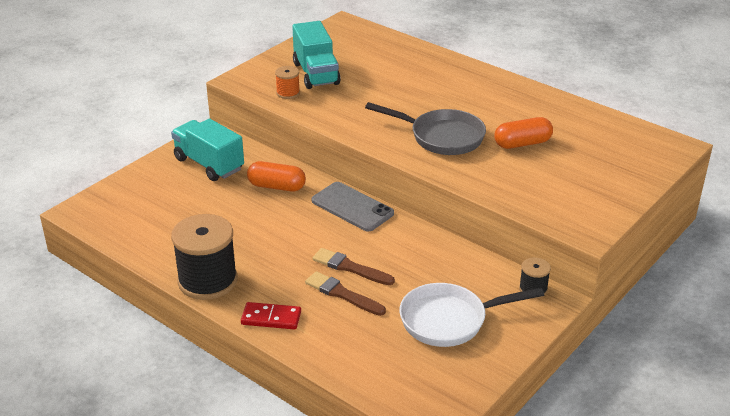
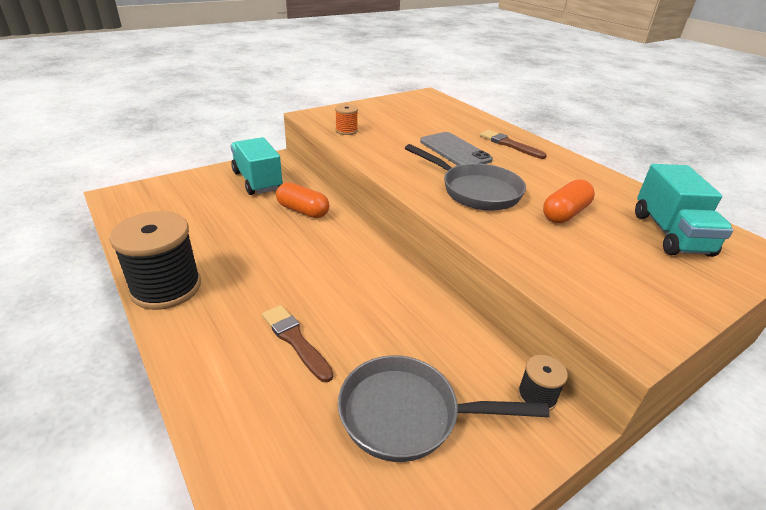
camera: 15 degrees right, 0 degrees up
(271, 318) = (196, 350): red domino -> none
(316, 74) = (381, 122): turquoise truck -> turquoise truck (670, 234)
(350, 267) = (323, 309): brown brush -> brown brush (509, 144)
(352, 207) = (363, 245): grey phone -> grey phone (455, 151)
(449, 320) = (408, 415): white pan -> grey pan
(522, 143) = (565, 213): orange capsule -> orange capsule turned 45 degrees counterclockwise

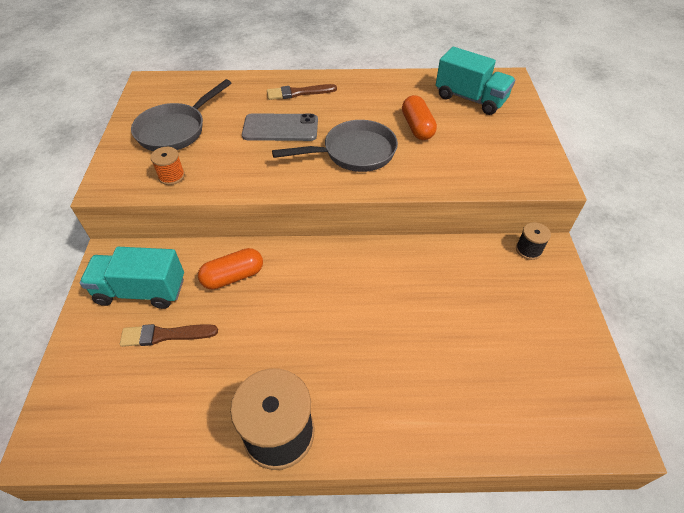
camera: 55 degrees left, 15 degrees up
(295, 340) = (410, 355): brown brush -> brown brush (165, 335)
(408, 415) = (513, 321): grey pan -> grey pan (175, 130)

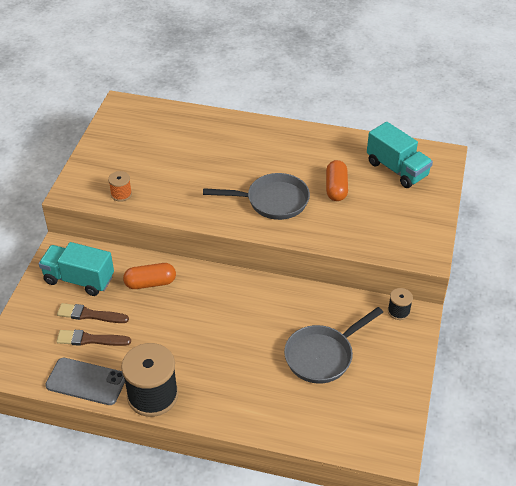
camera: 15 degrees right, 5 degrees down
(175, 130) = (133, 154): grey pan -> grey pan (323, 355)
(280, 128) = (219, 168): grey phone -> grey phone (86, 381)
(298, 93) = (246, 137): brown brush -> brown brush (90, 339)

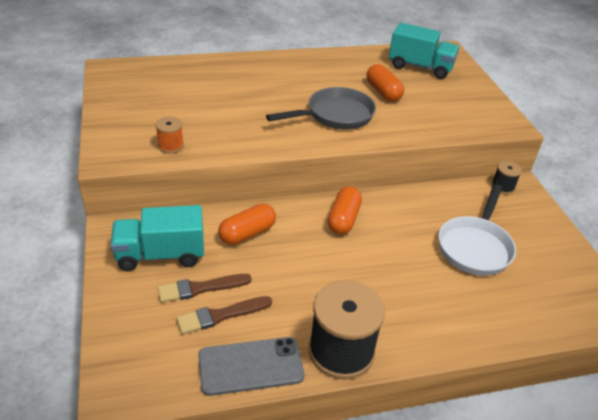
camera: 30 degrees left, 5 degrees down
(232, 295) = (343, 219): none -> orange capsule
(323, 355) = (475, 246): grey pan -> white pan

